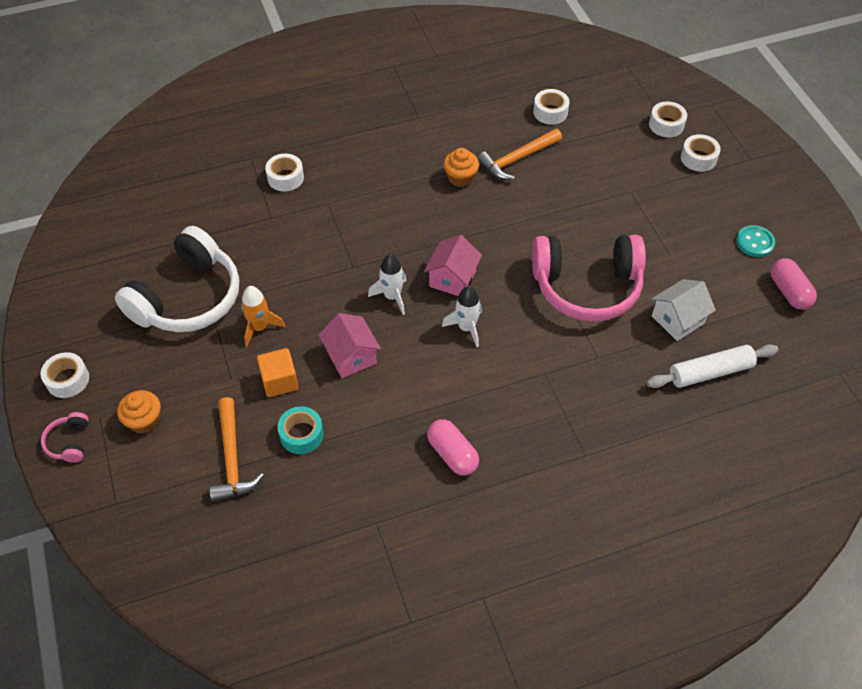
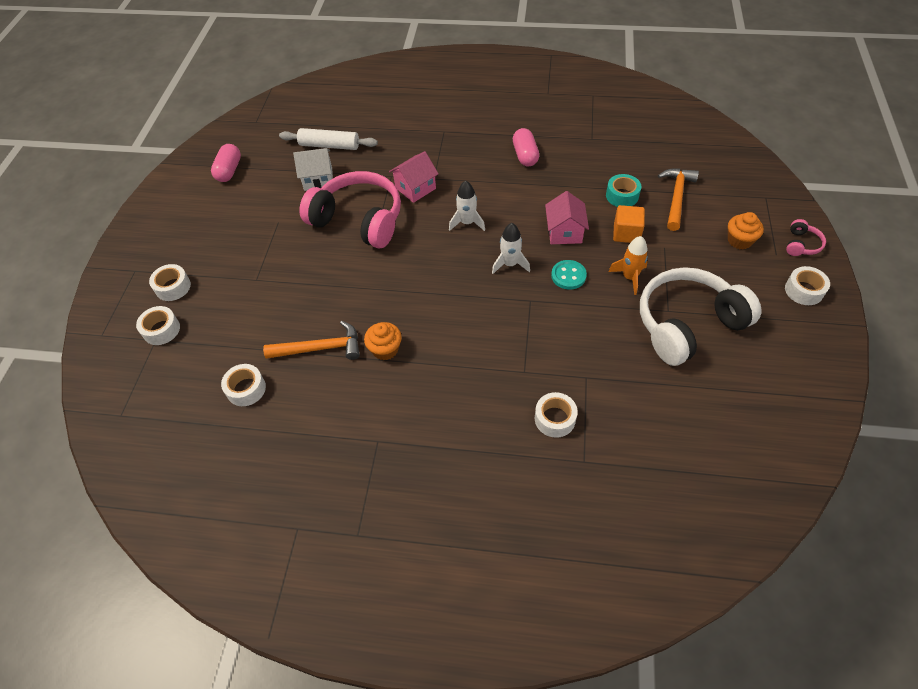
camera: 150 degrees left, 0 degrees up
(452, 279) = (454, 261): pink house -> pink house (415, 188)
(754, 242) = (212, 208): turquoise button -> turquoise button (568, 276)

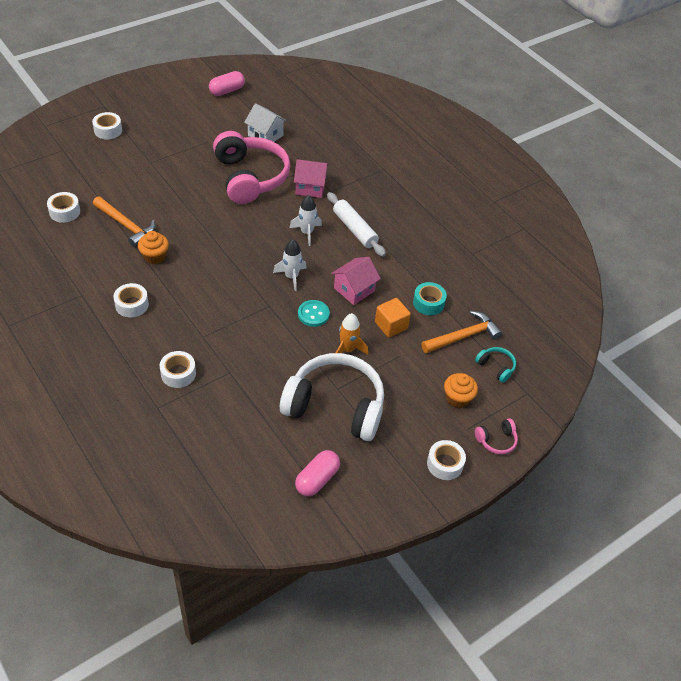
camera: 40 degrees right, 5 degrees down
(161, 330) = (72, 147): white tape -> white tape (132, 305)
(329, 145) = (302, 121): white rolling pin -> white rolling pin (355, 229)
(525, 155) = (409, 226): pink capsule -> pink capsule (317, 479)
(724, 198) = (496, 367): none -> turquoise headphones

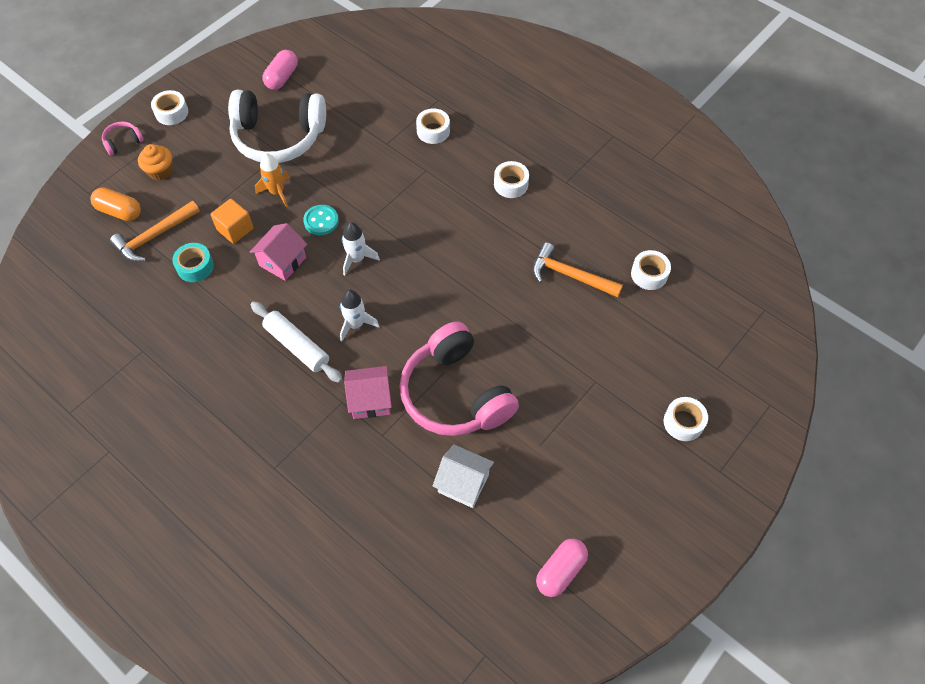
camera: 170 degrees right, 10 degrees up
(154, 256) = (517, 244): orange cupcake -> none
(496, 367) = (119, 211): turquoise headphones -> orange capsule

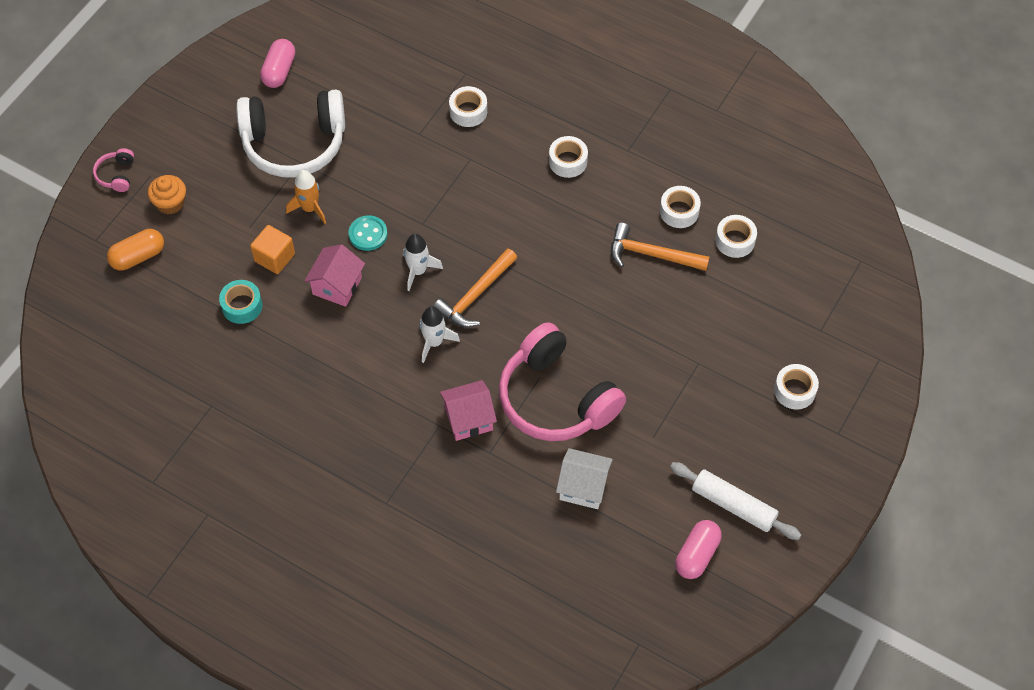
camera: 10 degrees left, 0 degrees up
(119, 211) = (138, 256): orange capsule -> orange capsule turned 45 degrees counterclockwise
(123, 142) = (116, 175): pink headphones -> pink headphones turned 45 degrees counterclockwise
(154, 236) = (186, 279): orange hammer -> orange hammer (475, 295)
(171, 112) = (162, 132): white tape -> white tape (679, 211)
(297, 346) = (377, 375): white rolling pin -> white rolling pin (733, 505)

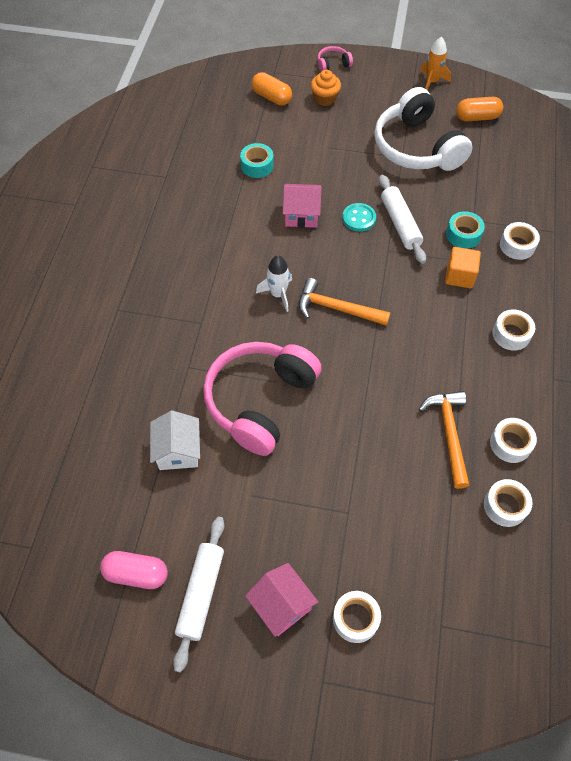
camera: 70 degrees right, 0 degrees up
(274, 257) = (308, 170): orange cube -> orange cube (459, 276)
(279, 71) = (477, 117): pink capsule -> orange capsule
(310, 208) = (363, 176): orange rocket -> orange rocket (432, 82)
(393, 200) = (400, 224): none -> white rolling pin
(418, 271) = (341, 262): white rocket -> none
(433, 150) = (463, 235): none -> turquoise tape
(468, 419) = (215, 341): pink house -> pink house (281, 605)

